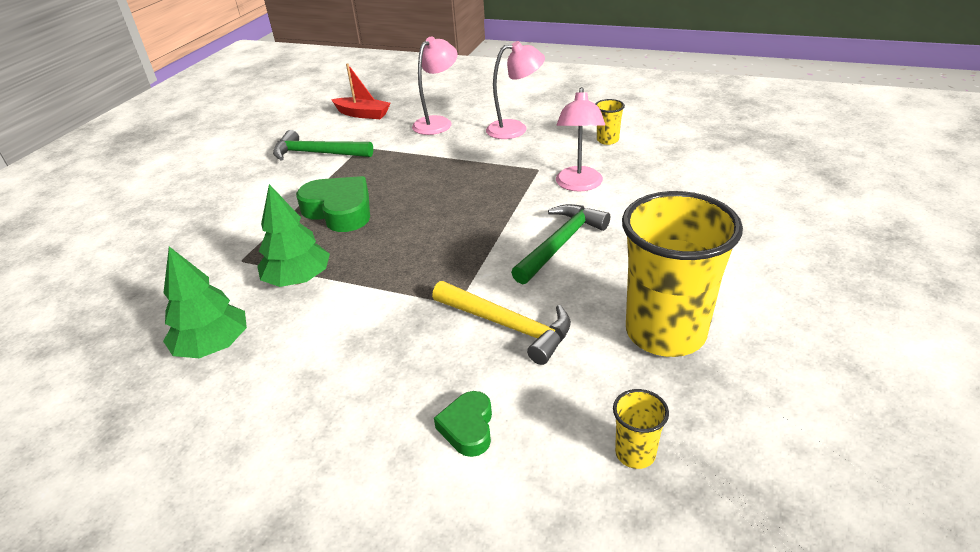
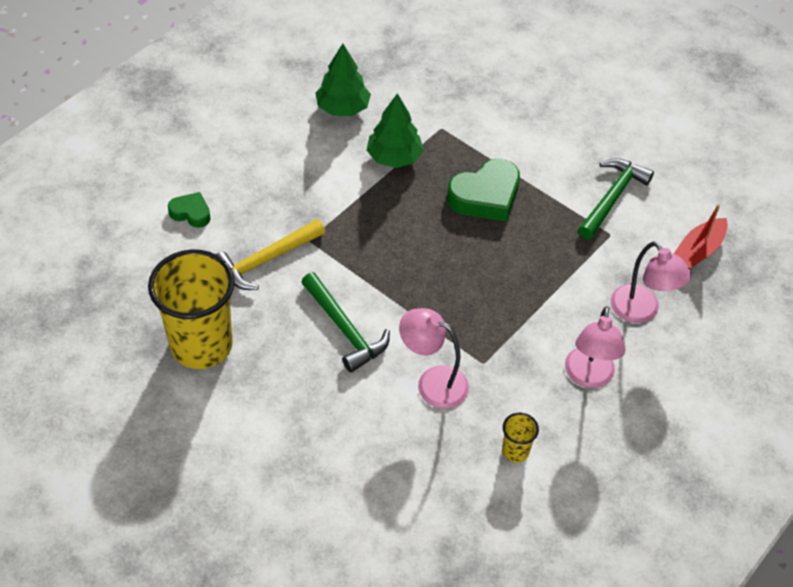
camera: 105 degrees right, 15 degrees up
(635, 453) = (121, 281): yellow cup -> none

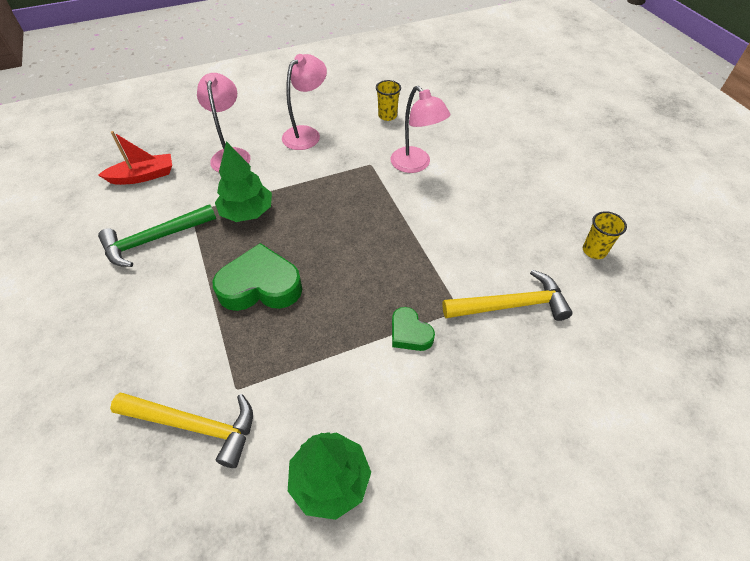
camera: 150 degrees left, 0 degrees up
(191, 213) = (581, 395): green heart -> green heart (409, 333)
(201, 345) = (594, 251): yellow cup -> yellow cup, size x0.42
(345, 329) = (463, 220): green hammer -> none
(394, 157) = (316, 371): green tree -> green tree (247, 212)
(449, 102) = (195, 425): none -> yellow hammer

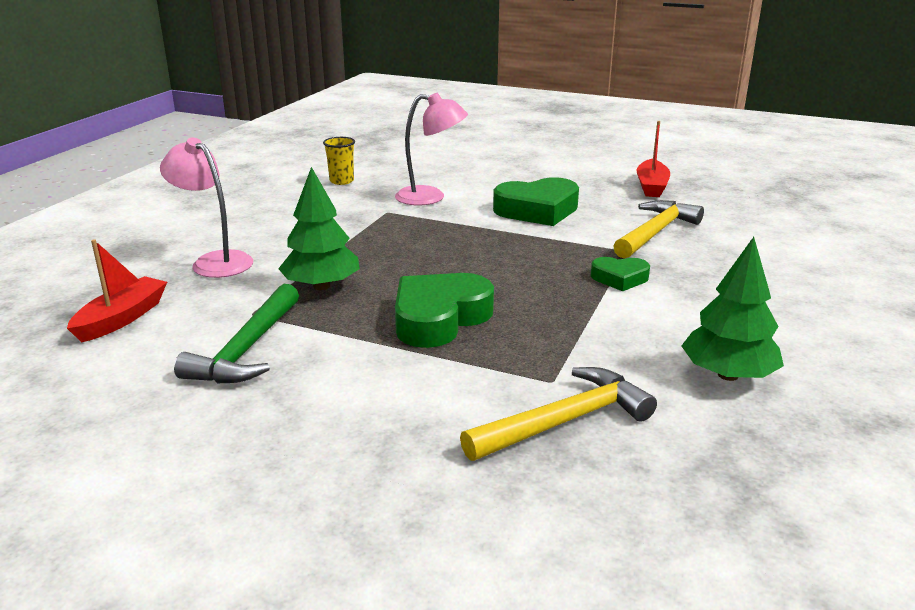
camera: 45 degrees left, 25 degrees down
(306, 134) = (277, 218): pink lamp -> none
(464, 223) = (537, 210): none -> green heart
(594, 251) = (651, 186): yellow cup -> red boat

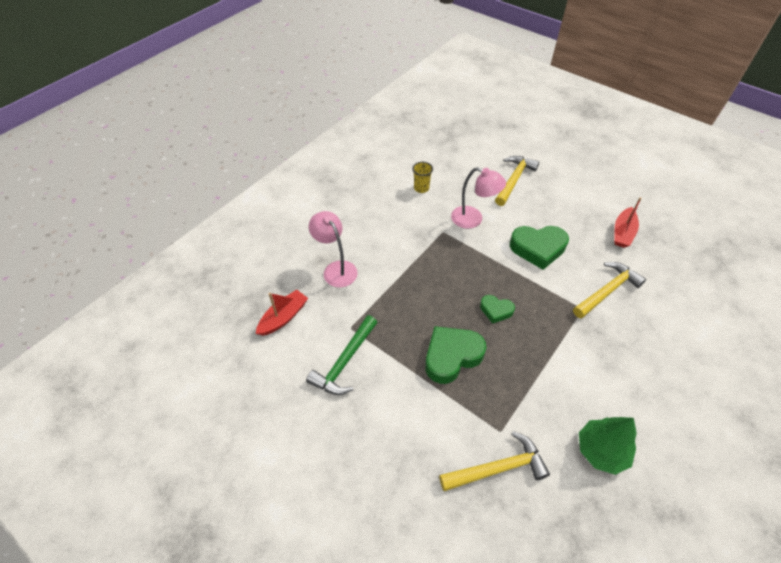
camera: 15 degrees right, 25 degrees up
(321, 286) = (392, 308): green tree -> none
(479, 163) = (514, 180): none -> yellow hammer
(619, 278) = (568, 339): green heart -> green heart (496, 310)

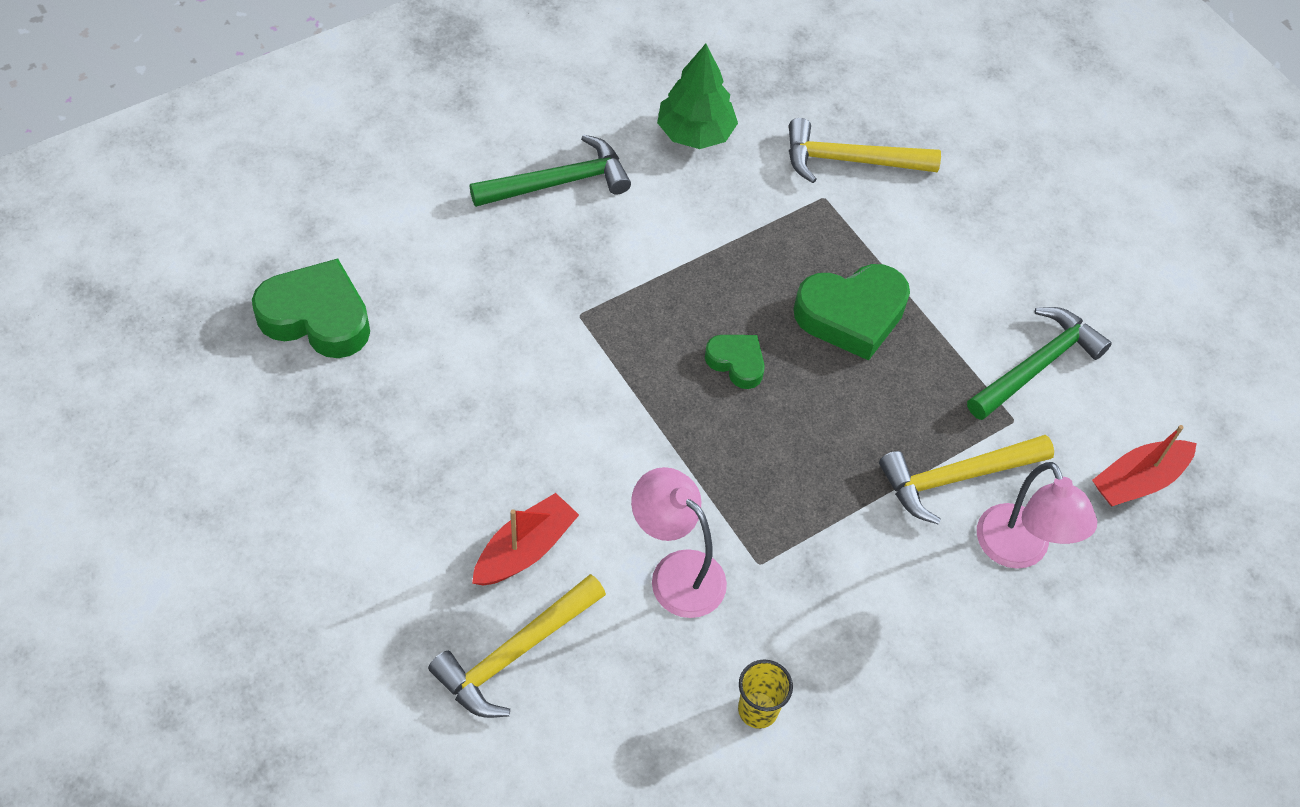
camera: 165 degrees left, 5 degrees up
(538, 248) = (580, 454): green heart -> green heart (317, 317)
(607, 291) = (509, 328): yellow hammer -> yellow hammer (956, 478)
(623, 233) = (378, 428): red boat -> red boat (525, 549)
(649, 381) = (559, 182): none -> green hammer

